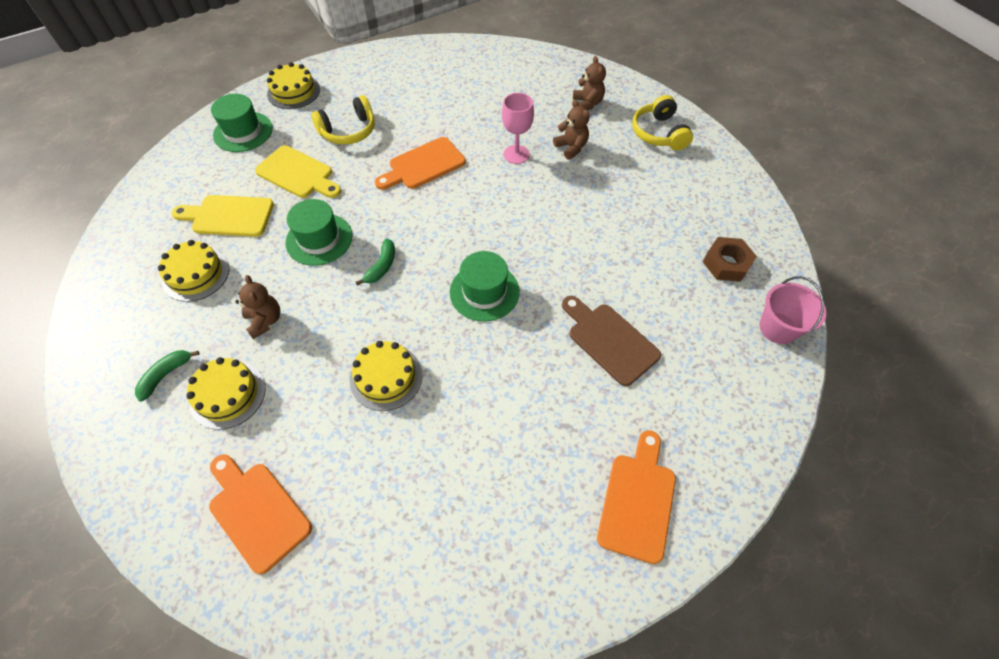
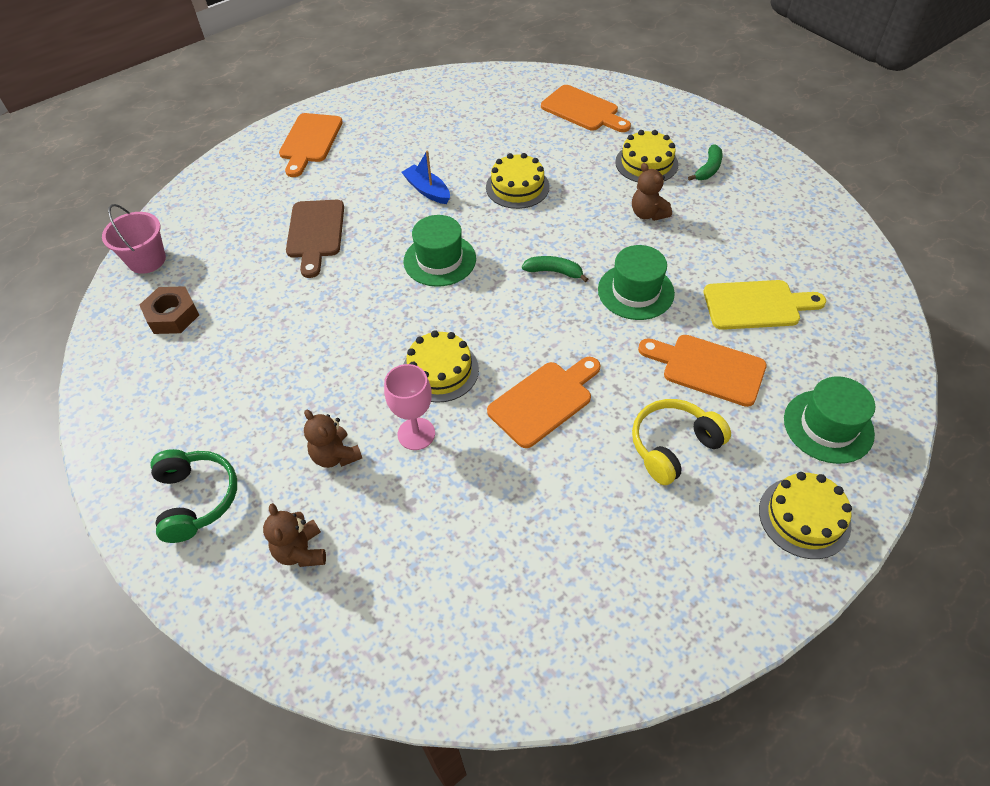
camera: 175 degrees right, 5 degrees down
(196, 274) = (745, 244): yellow cake -> yellow cake (440, 370)
(298, 174) = (708, 368): yellow cutting board -> orange cutting board
(382, 266) = (554, 272): green banana -> green banana turned 90 degrees clockwise
(488, 386) = (427, 190): none -> blue boat
(609, 341) = (315, 233): brown cutting board -> brown cutting board turned 45 degrees clockwise
(659, 133) = (196, 499): yellow headphones -> green headphones

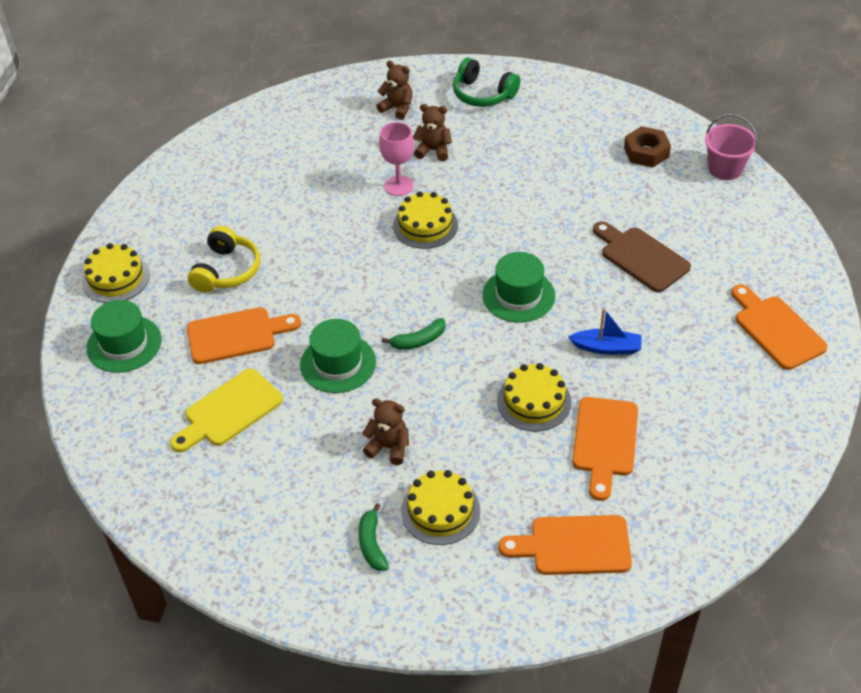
camera: 140 degrees right, 5 degrees down
(544, 401) = (336, 248): orange cutting board -> orange cutting board (605, 441)

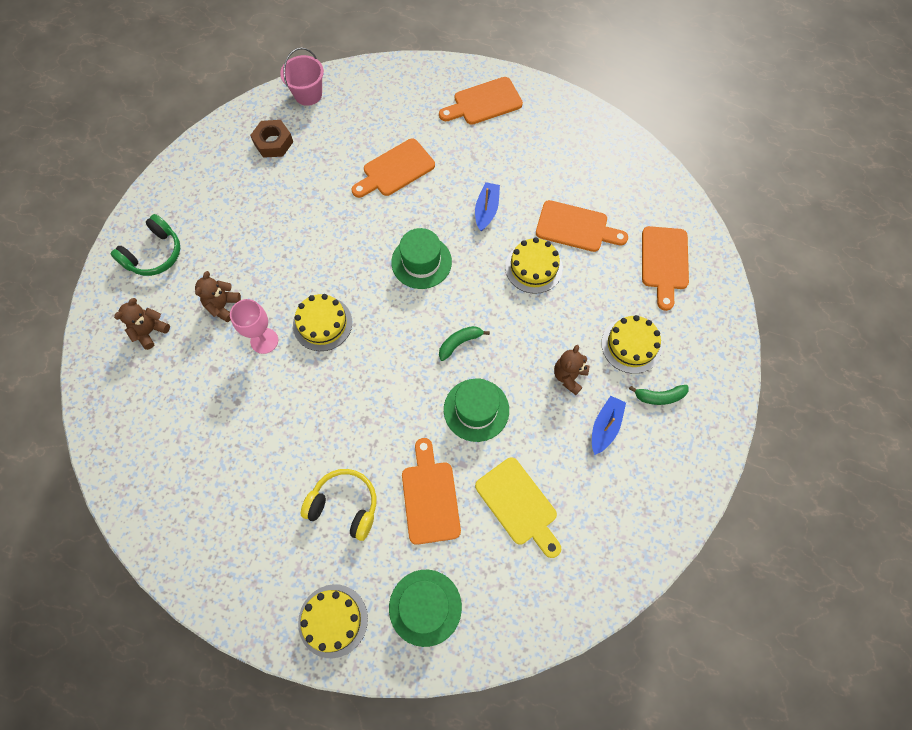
camera: 85 degrees left, 20 degrees up
(326, 487) = (605, 427): none -> blue boat
(418, 340) = (459, 343): green banana -> green banana turned 105 degrees counterclockwise
(641, 257) = (395, 170): brown cutting board -> orange cutting board

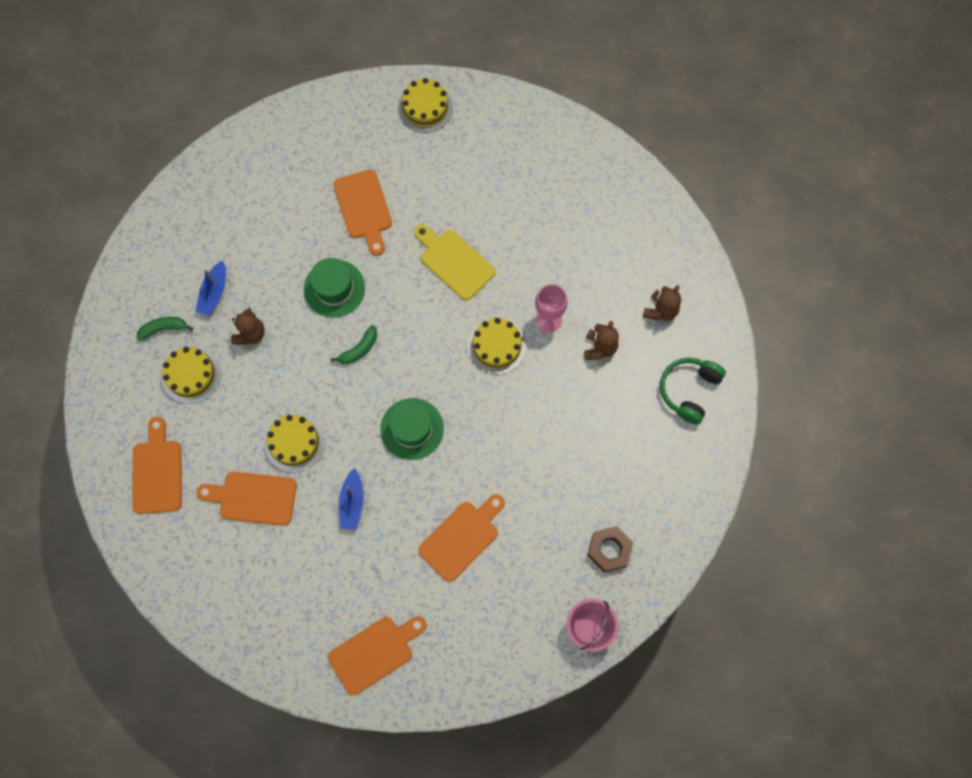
camera: 170 degrees right, 5 degrees up
(344, 506) = (436, 190): yellow headphones -> none
(425, 607) = (354, 128): green hat -> none
(519, 504) = (286, 215): yellow cutting board -> yellow cutting board (454, 262)

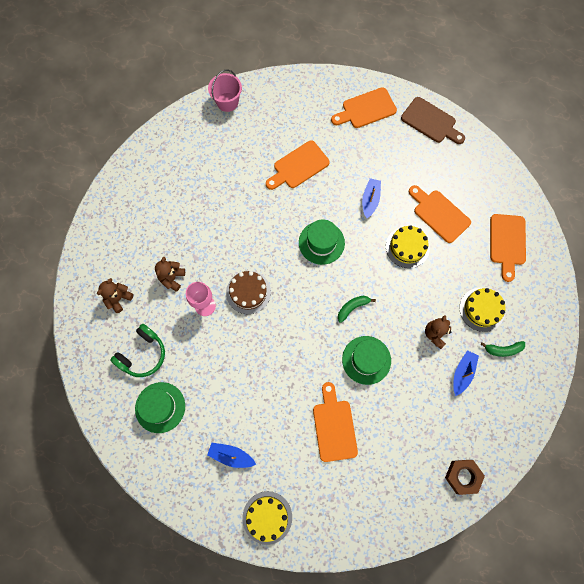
camera: 170 degrees left, 0 degrees up
(253, 498) = (439, 214): orange cutting board -> orange cutting board turned 150 degrees counterclockwise
(273, 648) = (431, 122): none -> brown cutting board
(454, 262) = (268, 365): yellow cutting board -> none
(477, 159) = (231, 455): none -> blue boat
(497, 346) = (248, 292): yellow cake -> brown cake
(572, 195) = (160, 407): none -> green hat
(609, 550) = (202, 143): brown nut -> brown nut (462, 476)
(689, 390) = (117, 236): green headphones -> green headphones (143, 354)

